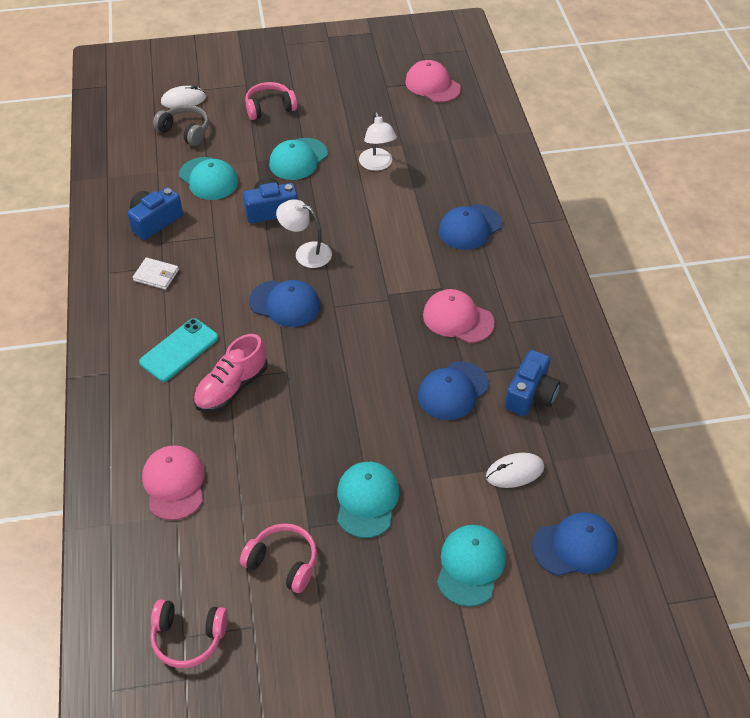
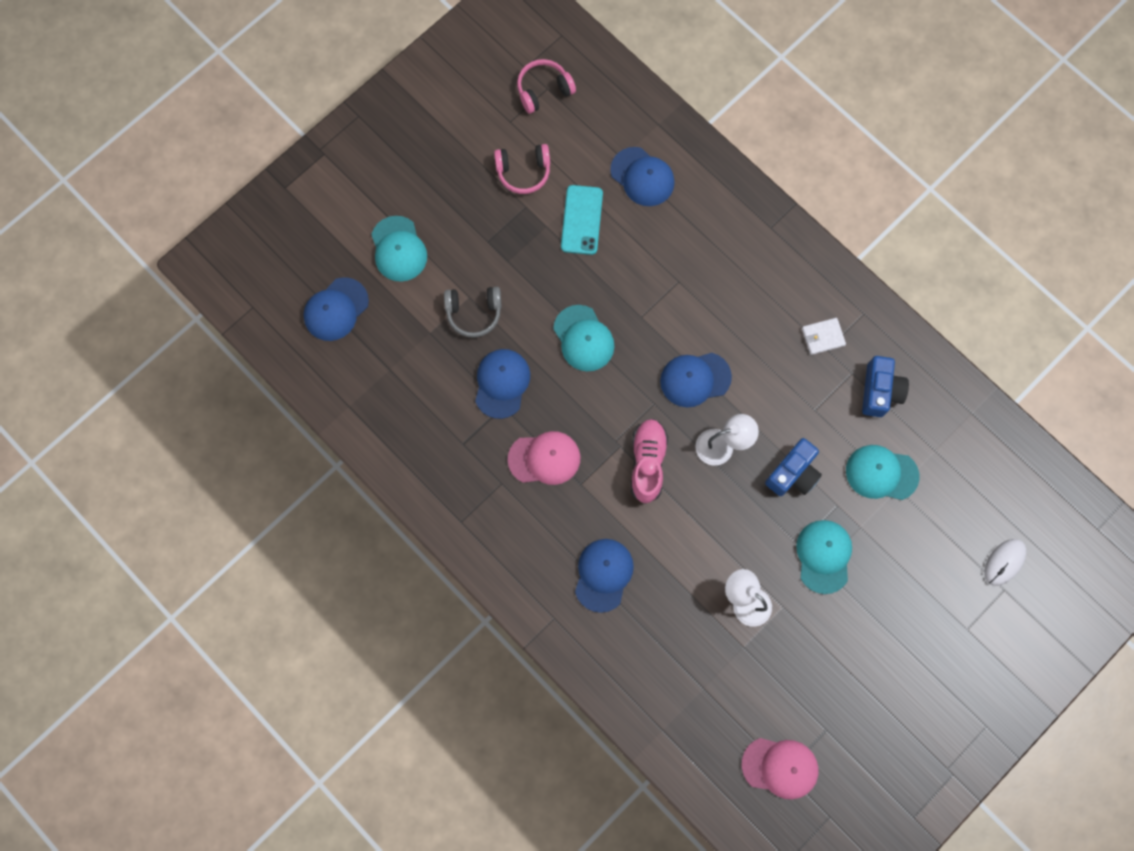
camera: 145 degrees right, 25 degrees up
(174, 484) = (642, 177): pink cap -> blue cap
(179, 350) = (737, 281): turquoise phone -> turquoise phone (581, 220)
(185, 131) = (960, 519): grey headphones -> grey headphones (474, 313)
(231, 387) = (669, 275): pink shoe -> pink shoe (647, 463)
(269, 108) = (912, 611): pink headphones -> none
(367, 500) = (501, 251): turquoise cap -> turquoise cap (583, 338)
(514, 472) = (411, 341): white mouse -> none
(531, 395) = (440, 420): blue camera -> none

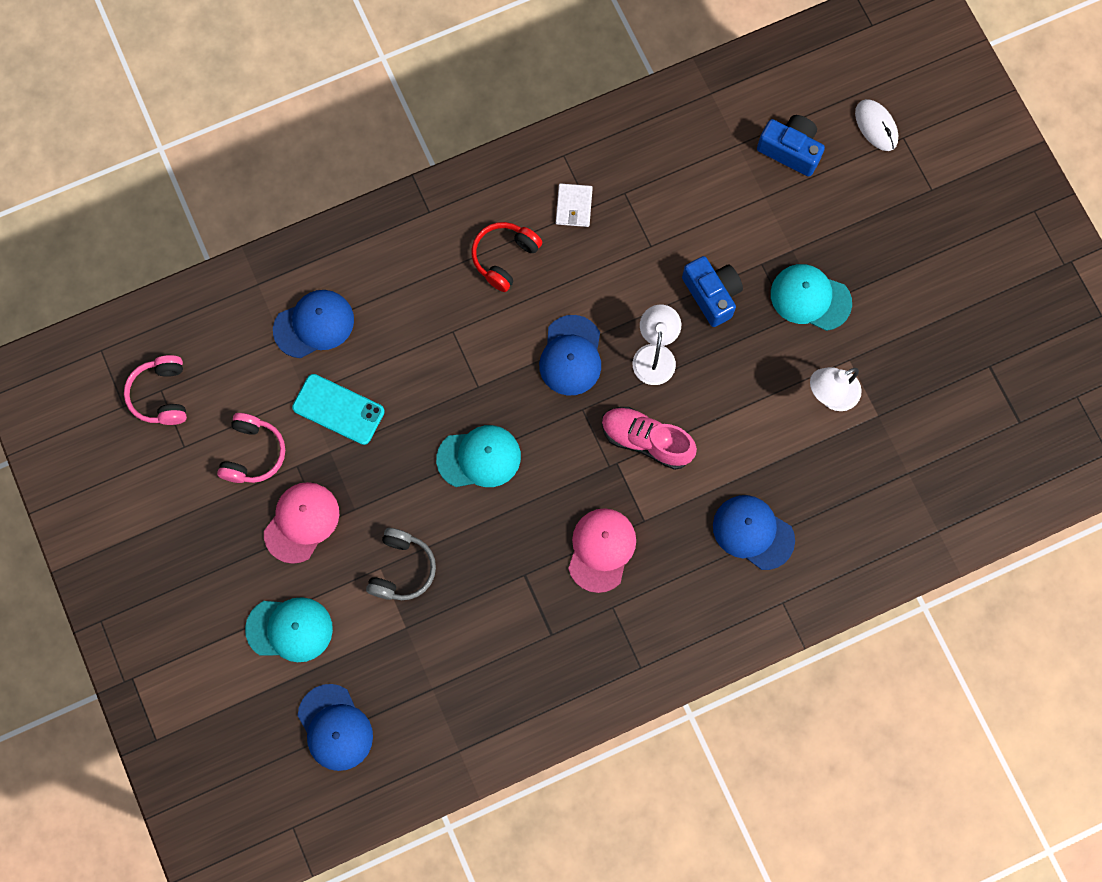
camera: 70 degrees left, 0 degrees up
(502, 383) = (497, 566): blue cap -> none
(756, 298) = (504, 257): none -> red headphones
(780, 767) = (1013, 426): pink cap -> pink cap (301, 522)
(879, 391) = (654, 173): blue camera -> blue camera (790, 150)
(881, 473) = (743, 206): turquoise cap -> none

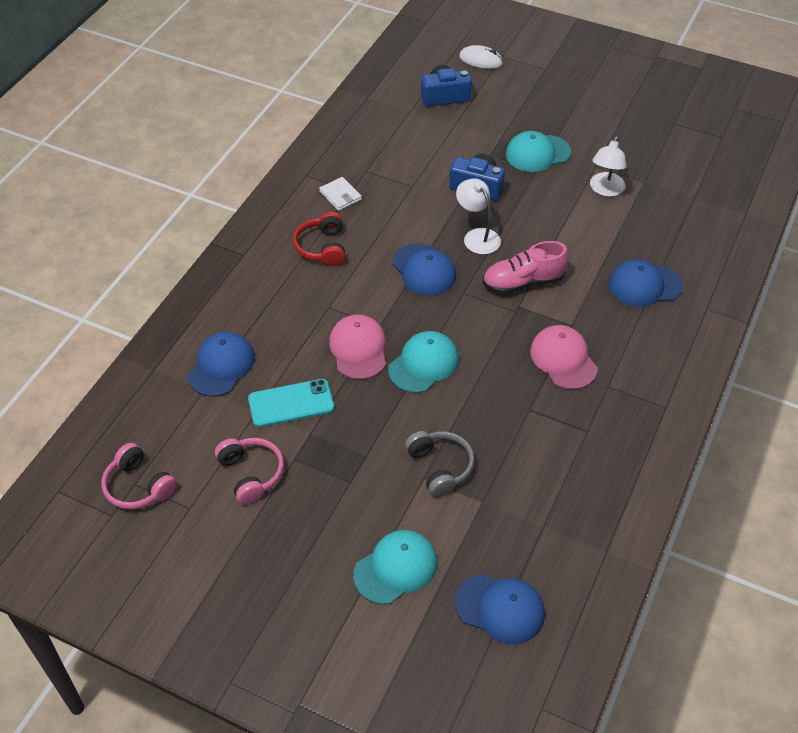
camera: 40 degrees left, 25 degrees down
(301, 522) = (334, 491): pink cap -> pink cap (358, 349)

